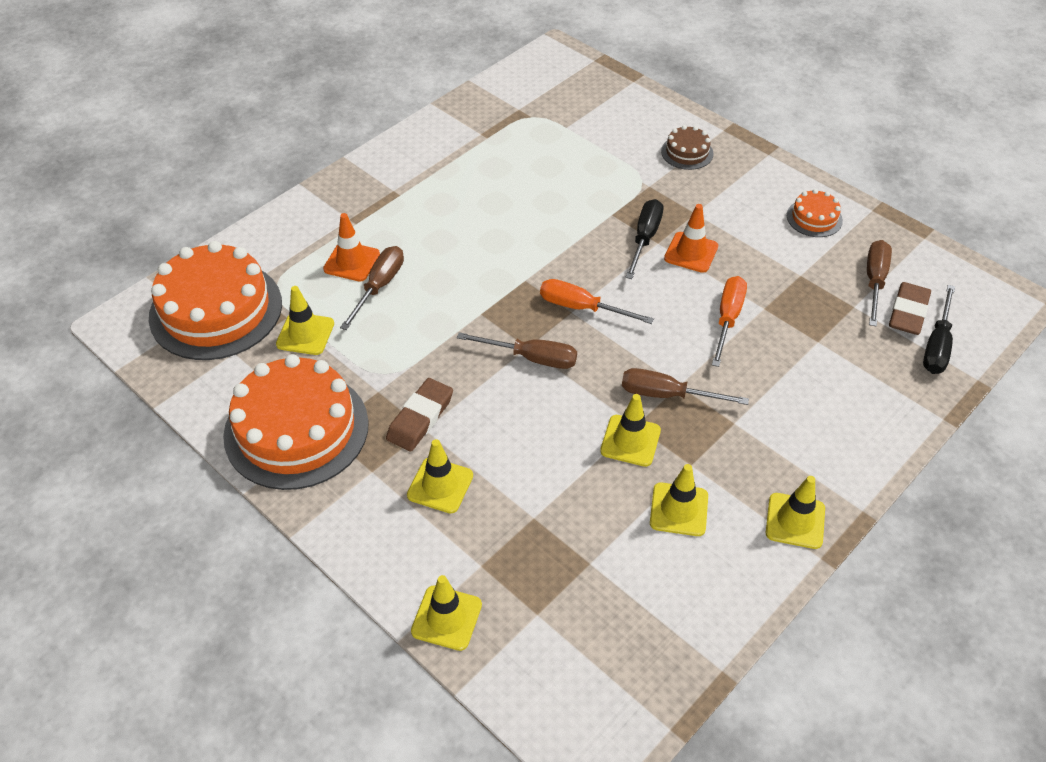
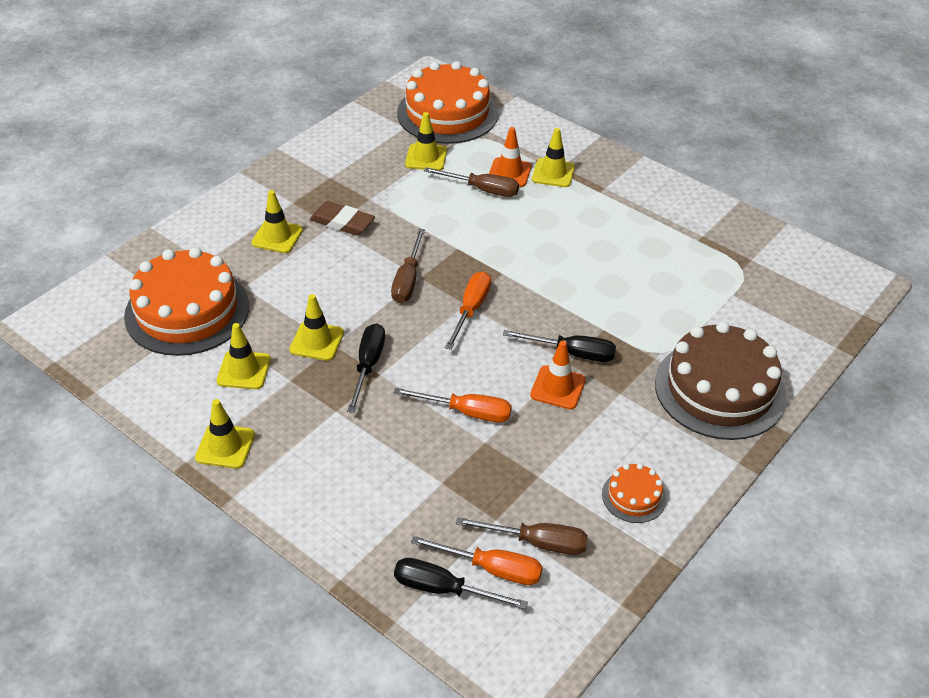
camera: 85 degrees right, 5 degrees down
(296, 429) = (332, 164): orange cake -> orange cake (187, 311)
(446, 618) = (163, 247): yellow traffic cone -> yellow traffic cone (553, 173)
(667, 395) = (368, 365): brown screwdriver -> black screwdriver
(687, 152) = (719, 389): brown cake -> brown cake, size x2.20
(908, 312) = (492, 569): brown eraser -> orange screwdriver

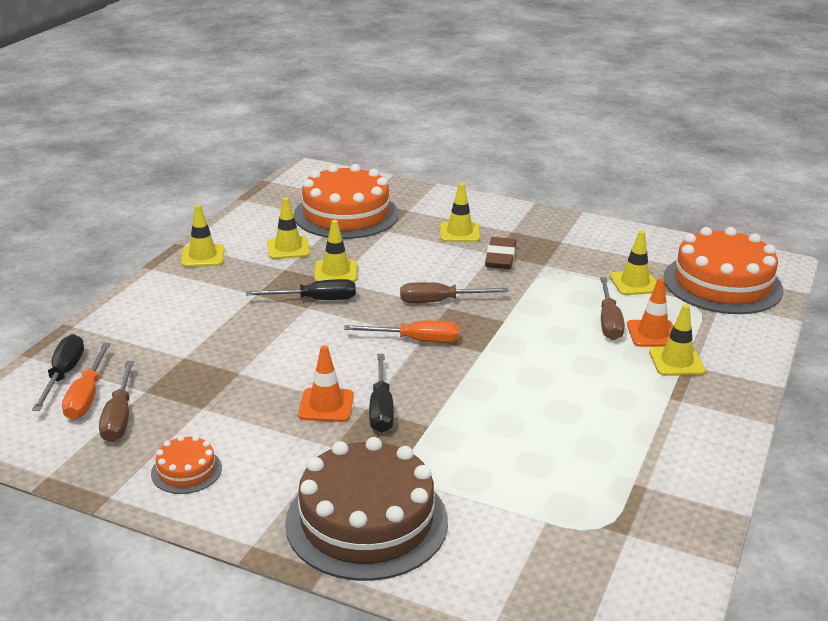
camera: 75 degrees right, 15 degrees down
(467, 412) = (274, 357): orange screwdriver -> none

